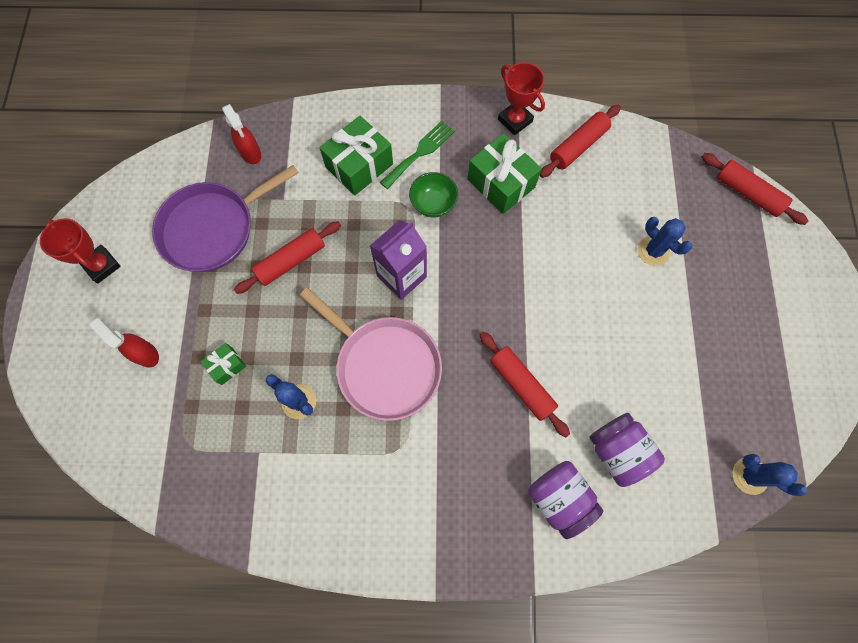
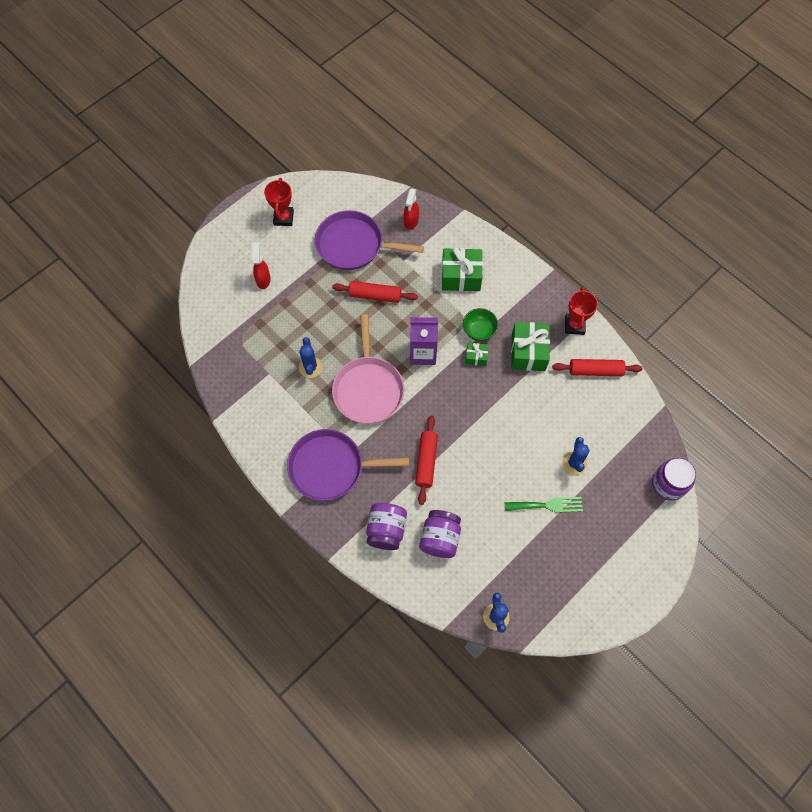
camera: 45 degrees right, 5 degrees down
(227, 366) = (294, 319): green gift -> green gift (476, 357)
(420, 152) = (501, 297): green fork -> green fork (547, 505)
(433, 489) = (331, 467): none -> purple pan
(747, 193) = (668, 484): red rolling pin -> purple jar

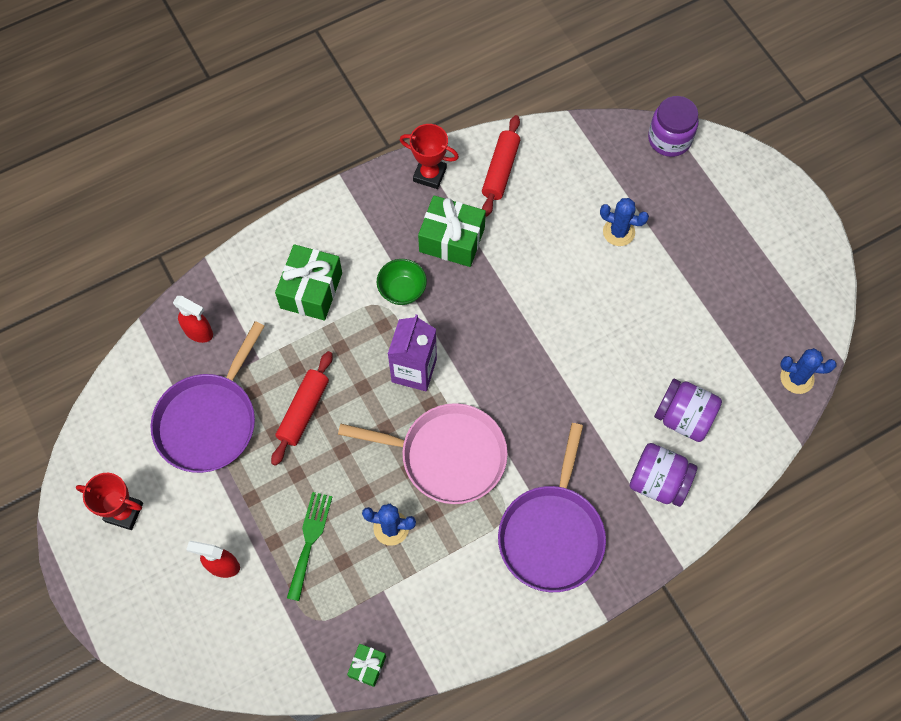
camera: 75 degrees left, 0 degrees up
(426, 461) = (574, 407): red rolling pin -> none
(476, 357) = (440, 304): green gift -> green gift (367, 666)
(547, 505) = (667, 279): green fork -> green fork (309, 540)

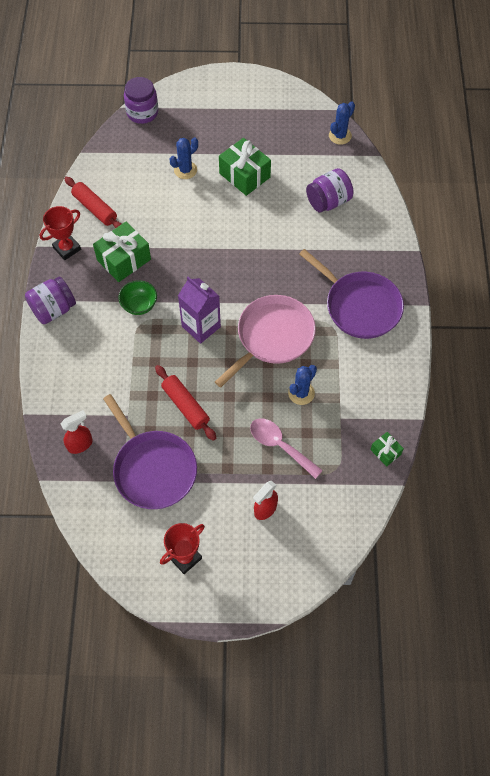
camera: 60 degrees left, 5 degrees down
(309, 540) = (280, 446): green fork -> pink spoon
(311, 290) = (100, 359): green gift -> green gift (244, 175)
(658, 482) = (360, 235): purple jar -> purple jar (53, 309)

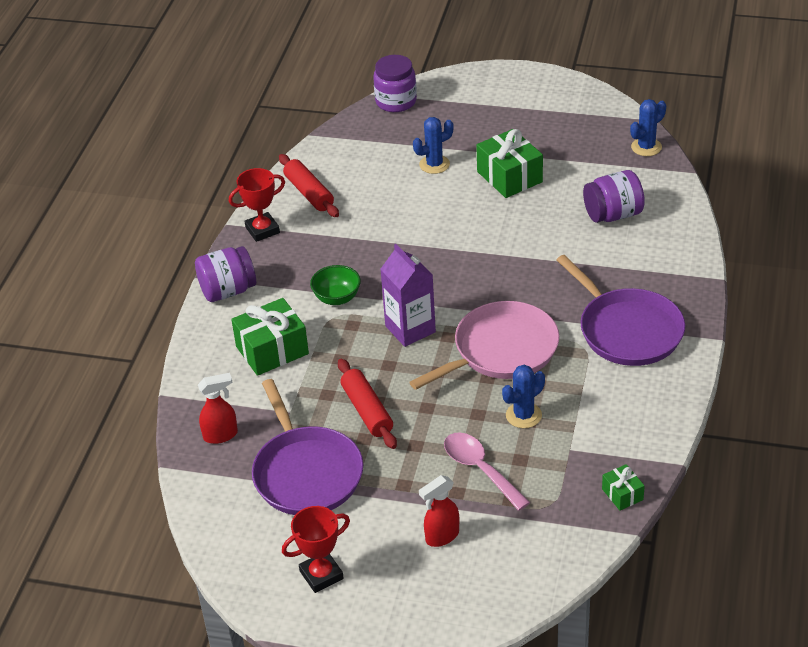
camera: 15 degrees right, 20 degrees down
(124, 260) = (330, 249): green gift -> green gift (272, 350)

